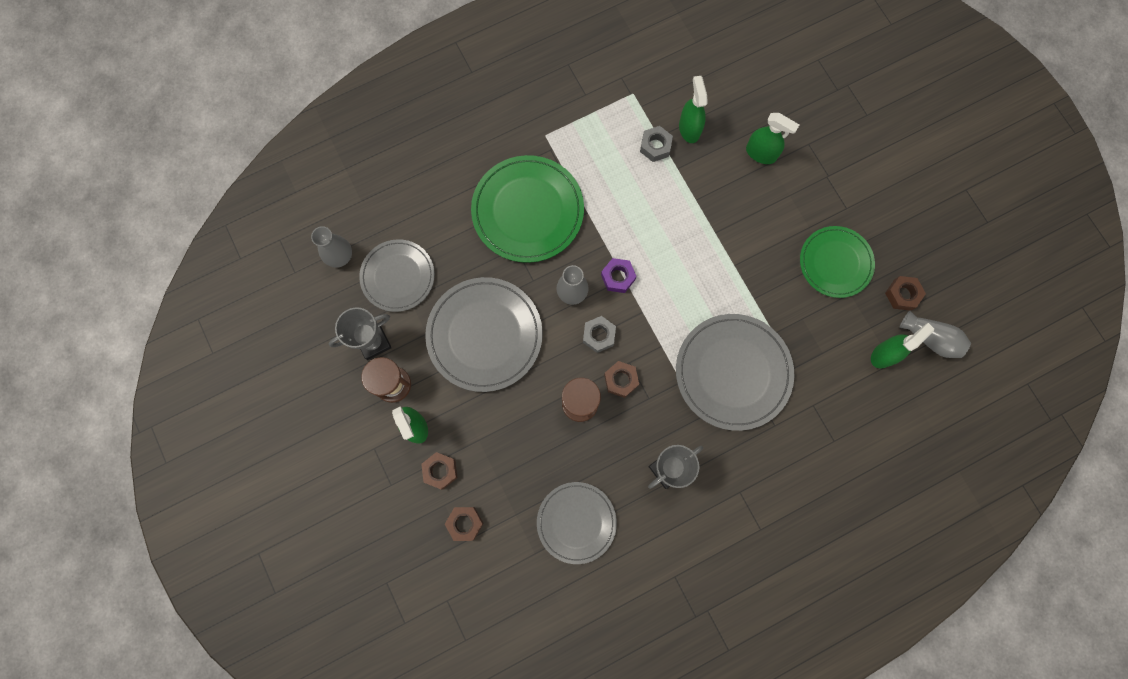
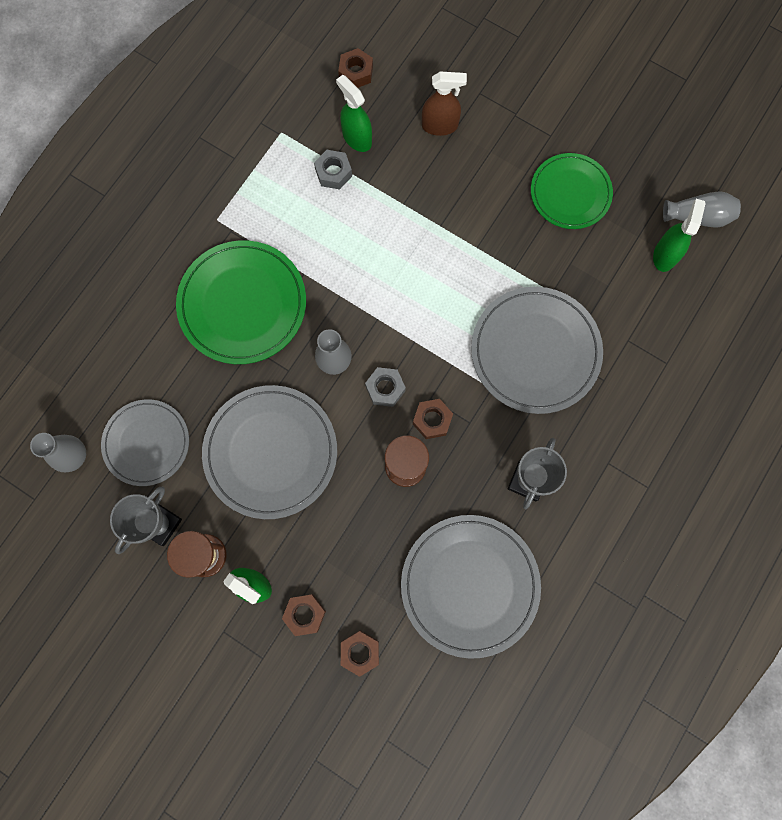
camera: 30 degrees left, 0 degrees up
(576, 522) = (469, 585): grey plate -> grey plate, size x1.53
(618, 277) = (371, 321): purple nut -> none
(761, 153) = (440, 126): green spray bottle -> brown spray bottle
(902, 295) = (649, 189): brown nut -> brown nut (356, 73)

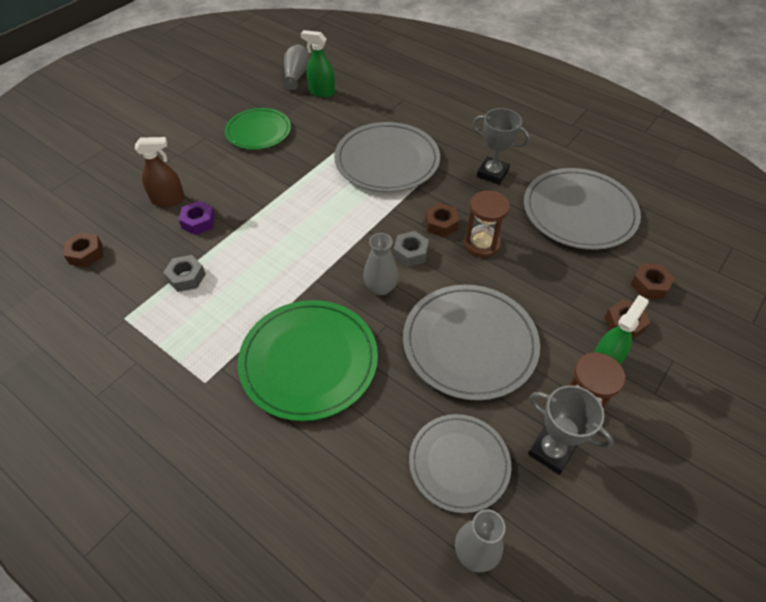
camera: 85 degrees left, 25 degrees down
(357, 138) = (156, 257): green spray bottle -> none
(410, 164) = (198, 222): none -> purple nut
(440, 126) = (168, 200): brown spray bottle -> brown spray bottle turned 75 degrees clockwise

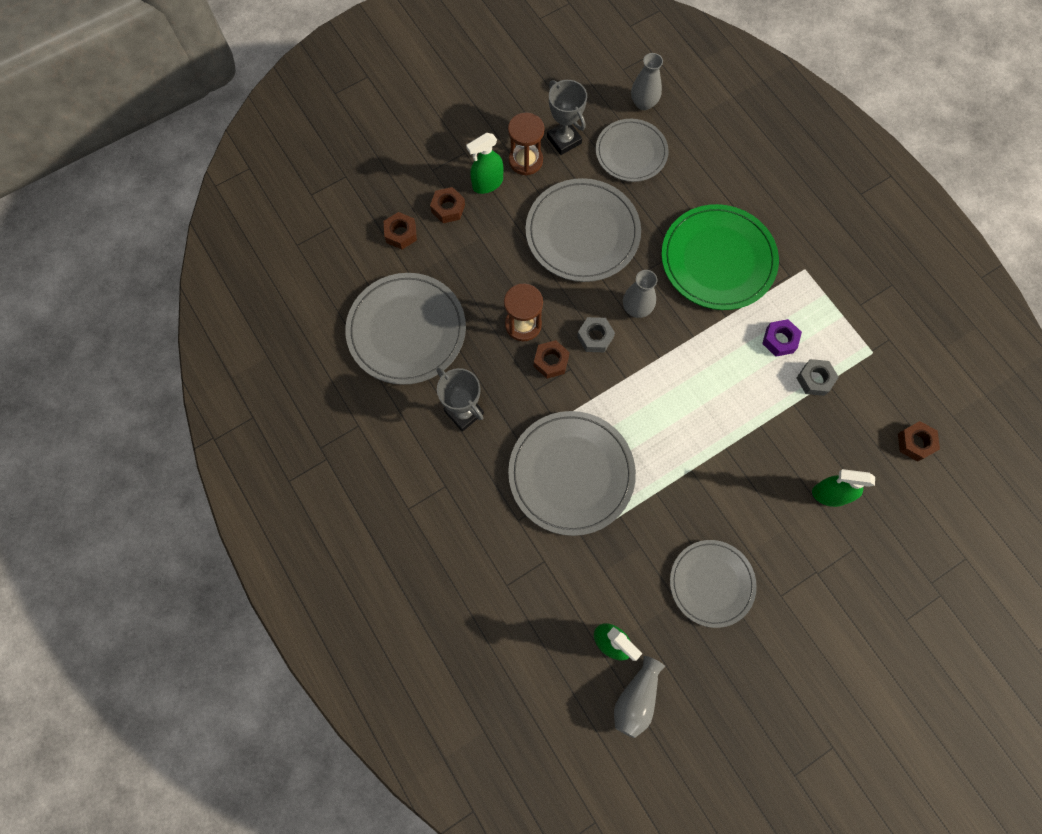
camera: 160 degrees left, 20 degrees up
(168, 200) = (829, 494): brown spray bottle -> green spray bottle
(198, 222) = (798, 449): purple nut -> purple nut (779, 340)
(258, 131) = (711, 583): green plate -> grey plate

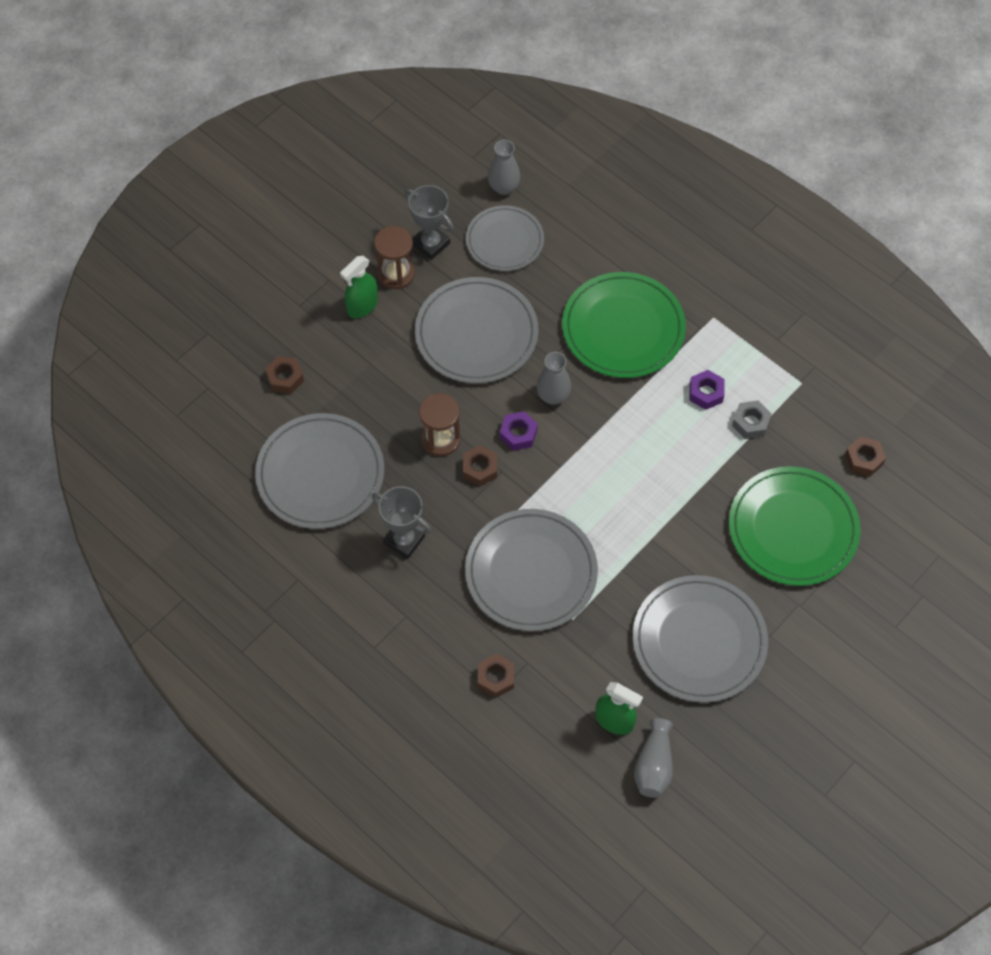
camera: 15 degrees left, 10 degrees down
(448, 208) = (328, 341): brown nut -> brown nut (496, 678)
(595, 337) = (518, 434): grey nut -> purple nut
(711, 583) = (699, 641): grey plate -> grey plate, size x1.53
(829, 494) = (793, 528): green spray bottle -> green plate

